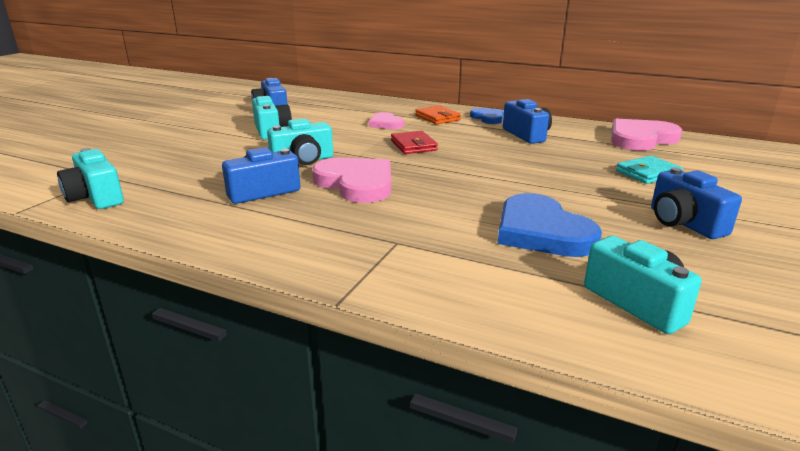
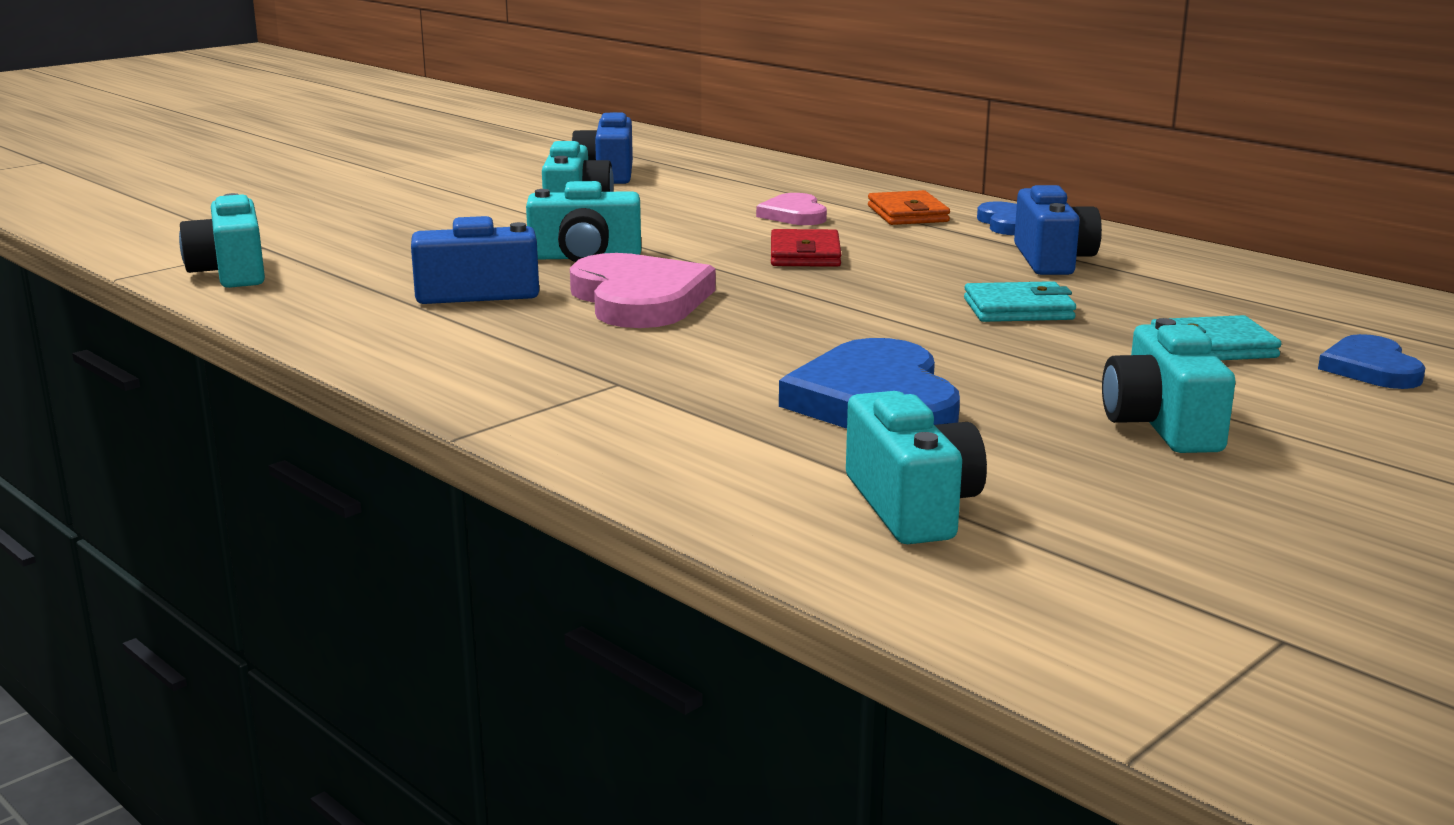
camera: 20 degrees right, 5 degrees down
(543, 164) = (1018, 309): none -> turquoise wallet
(641, 139) = (1293, 290): pink heart -> none
(683, 223) = (1161, 425): blue camera -> turquoise camera
(722, 175) = (1370, 368): none -> blue heart

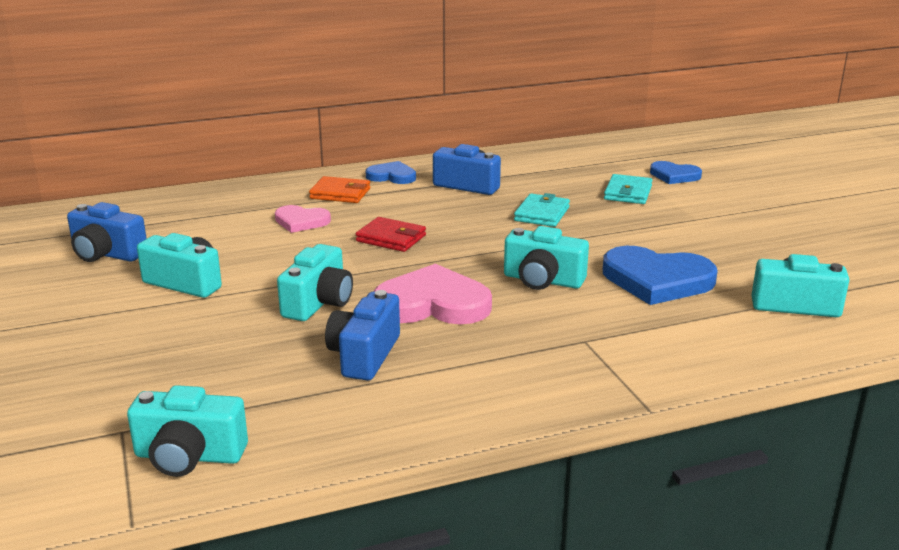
camera: 65 degrees left, 5 degrees up
(1161, 425) = (720, 230): turquoise camera -> turquoise camera (543, 280)

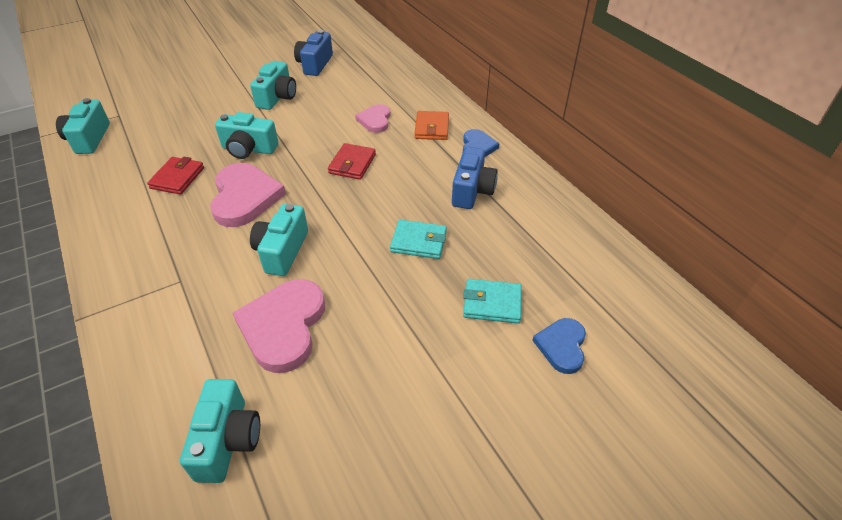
camera: 80 degrees right, 20 degrees up
(364, 355) = (177, 178): blue camera -> red wallet
(657, 280) = (283, 326): blue heart -> pink heart

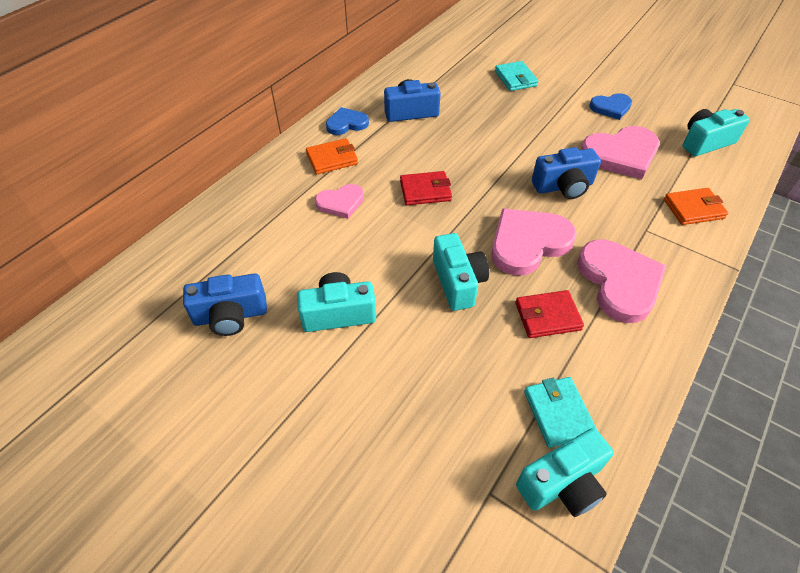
camera: 115 degrees left, 5 degrees up
(157, 230) = (619, 282): none -> pink heart
(161, 338) = (693, 209): none -> orange wallet
(282, 251) = (563, 186): turquoise camera -> blue camera
(419, 242) = (490, 121): turquoise wallet -> turquoise wallet (558, 413)
(562, 346) = (522, 51): blue heart -> blue heart (611, 107)

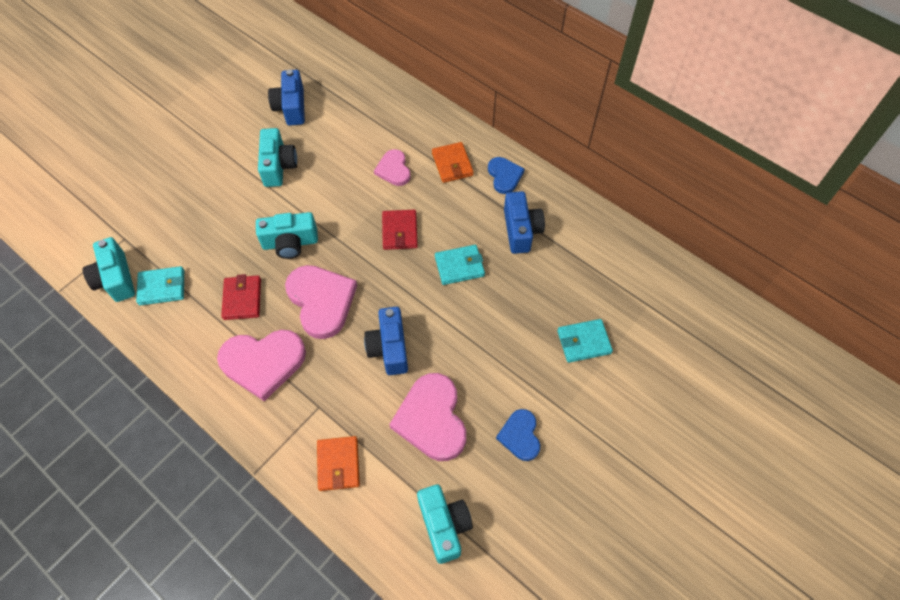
camera: 95 degrees right, 10 degrees up
(459, 147) = (459, 266): none -> turquoise wallet

